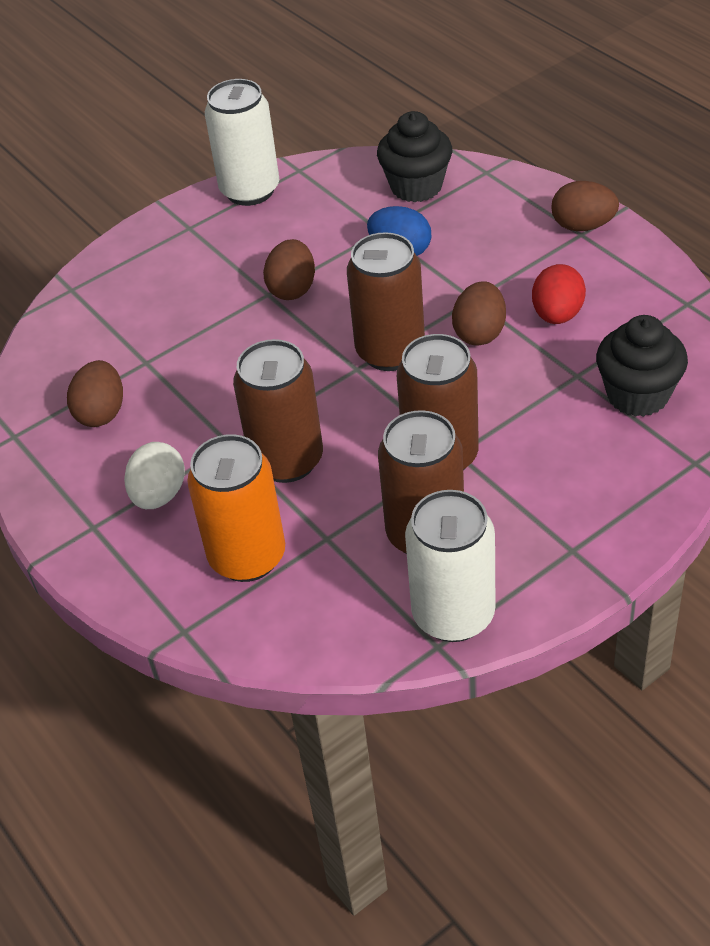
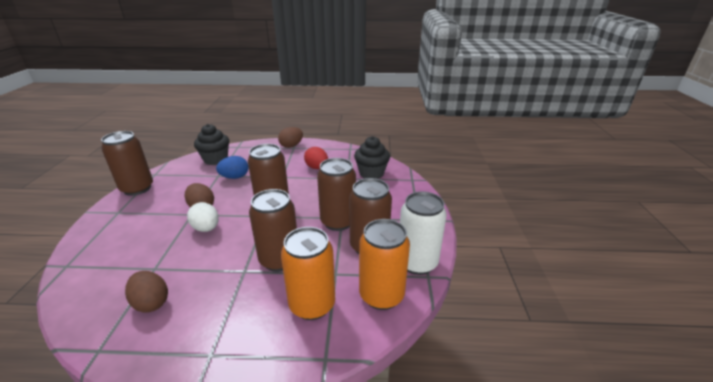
camera: 55 degrees left, 15 degrees down
(159, 495) = (233, 313): white egg -> white egg (206, 228)
(250, 190) = (137, 188): white can -> brown can
(339, 616) = (381, 295): none -> orange can
(479, 333) = (298, 184): brown egg -> none

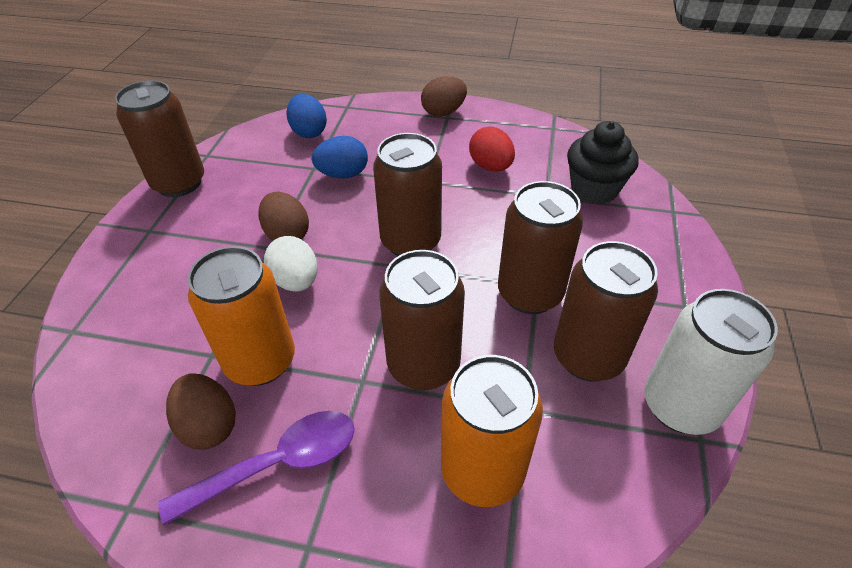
camera: 10 degrees right, 15 degrees up
(193, 316) = (278, 464): none -> purple spoon
(215, 159) = (309, 132): black cupcake -> blue egg
(381, 295) = (610, 469): orange can -> orange can (260, 361)

